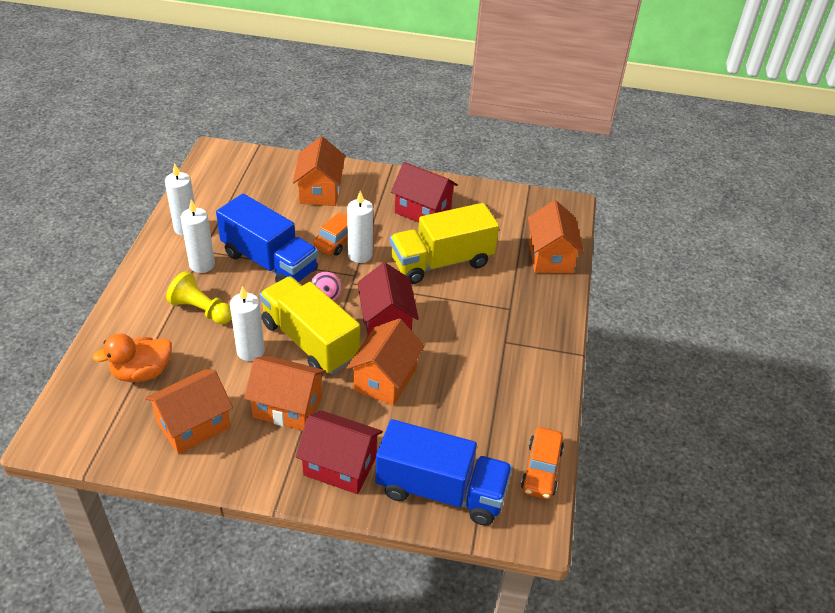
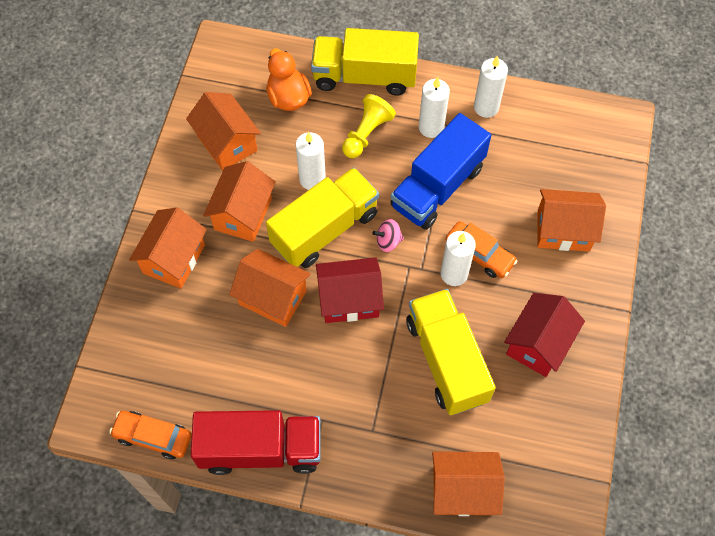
camera: 95 degrees right, 20 degrees up
(128, 311) = (364, 76): none -> yellow truck
(340, 466) = (174, 259): red house -> orange house
(441, 490) = (139, 343): blue truck -> none
(539, 383) = (261, 449): none -> red truck

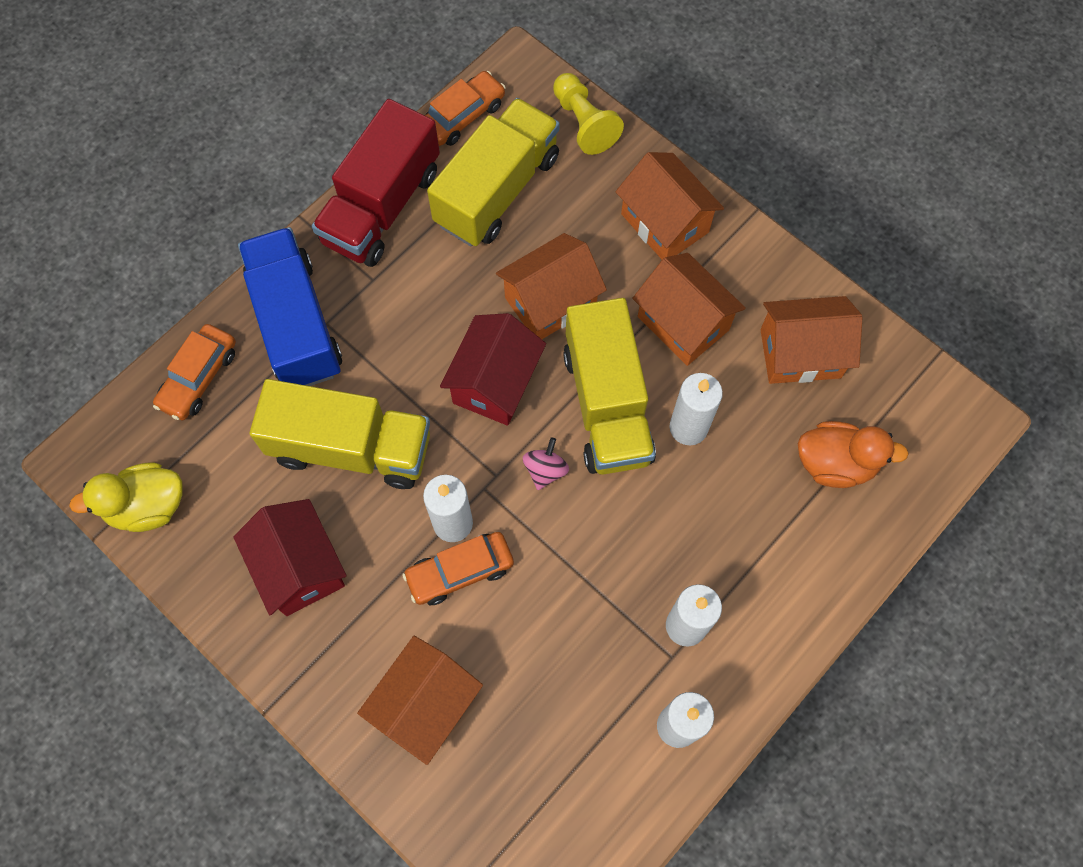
camera: 120 degrees right, 5 degrees up
(364, 76) = (820, 584): yellow truck -> yellow truck (497, 190)
(366, 133) = (722, 533): yellow pawn -> yellow pawn (584, 123)
(437, 187) = (587, 578): blue truck -> blue truck (296, 324)
(463, 490) = (199, 377): orange house -> orange car
(566, 462) = (147, 506): none -> yellow duck

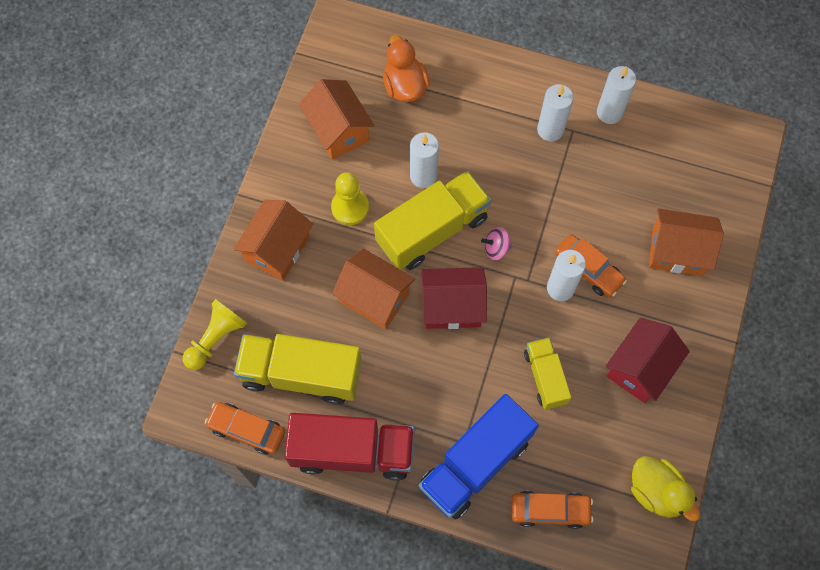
camera: 115 degrees left, 0 degrees up
(351, 447) = (545, 377): yellow truck -> yellow truck, size x0.57
(683, 323) = (350, 207): orange house -> yellow pawn

